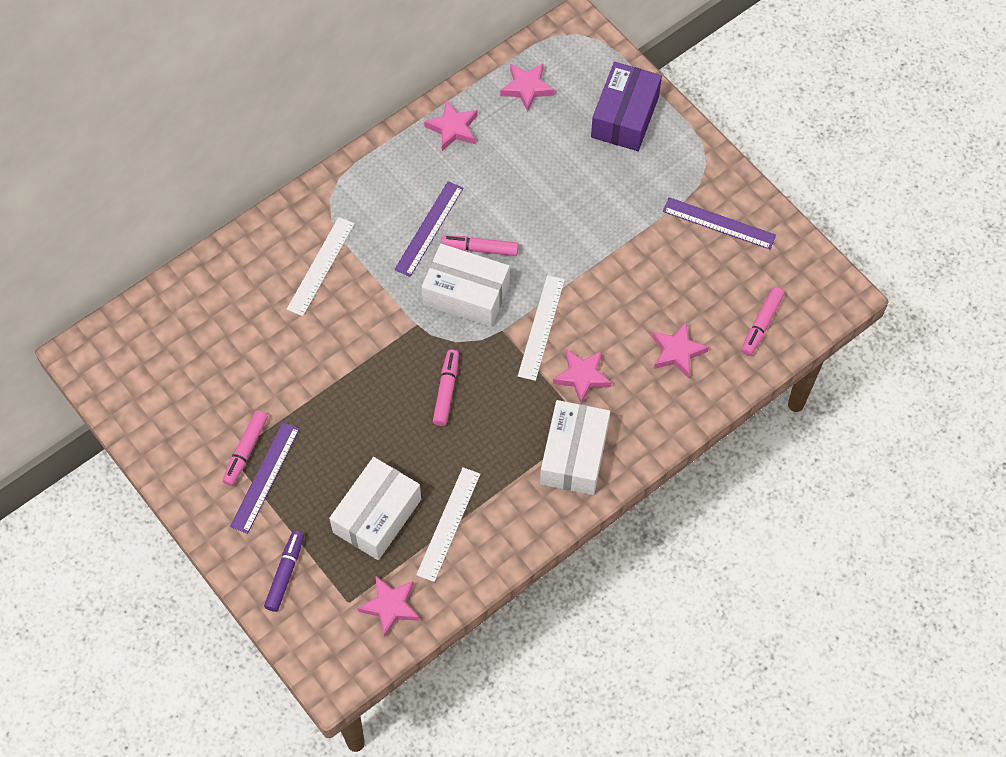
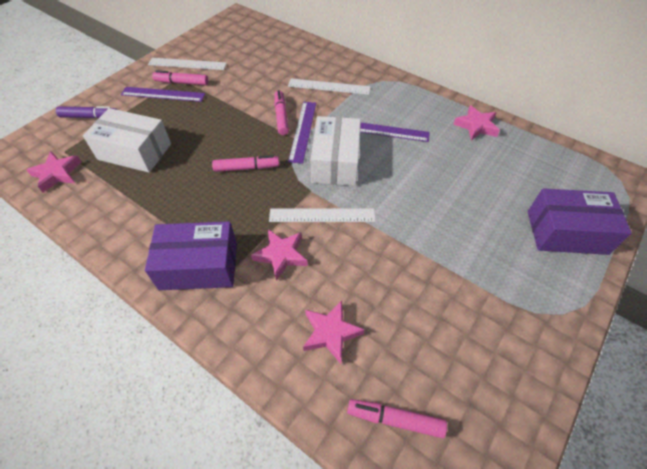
camera: 75 degrees right, 10 degrees down
(448, 524) = (128, 193): white ruler -> white ruler (187, 64)
(480, 249) = (379, 162): pink marker -> pink marker (281, 116)
(527, 88) = (543, 160): pink star -> none
(574, 455) = (199, 266): white box -> purple box
(719, 223) = (501, 342): purple ruler -> purple ruler (303, 131)

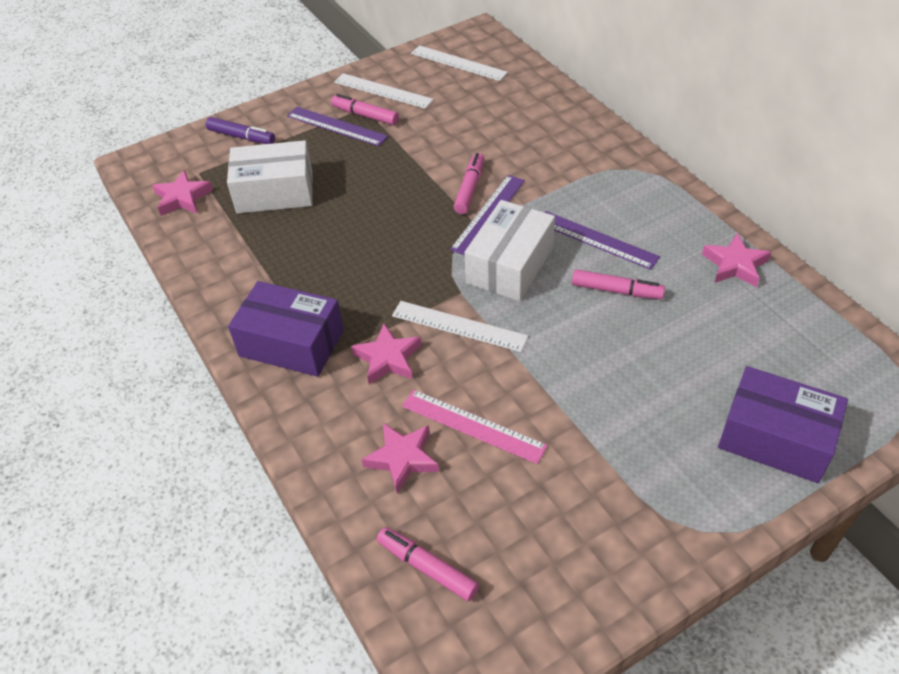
camera: 25 degrees right, 5 degrees down
(134, 152) = (275, 192): white box -> white box turned 45 degrees counterclockwise
(247, 168) = (396, 244): pink marker -> pink marker (616, 291)
(329, 86) = (554, 161): white ruler -> white ruler (458, 63)
(370, 288) = (473, 426): none -> pink ruler

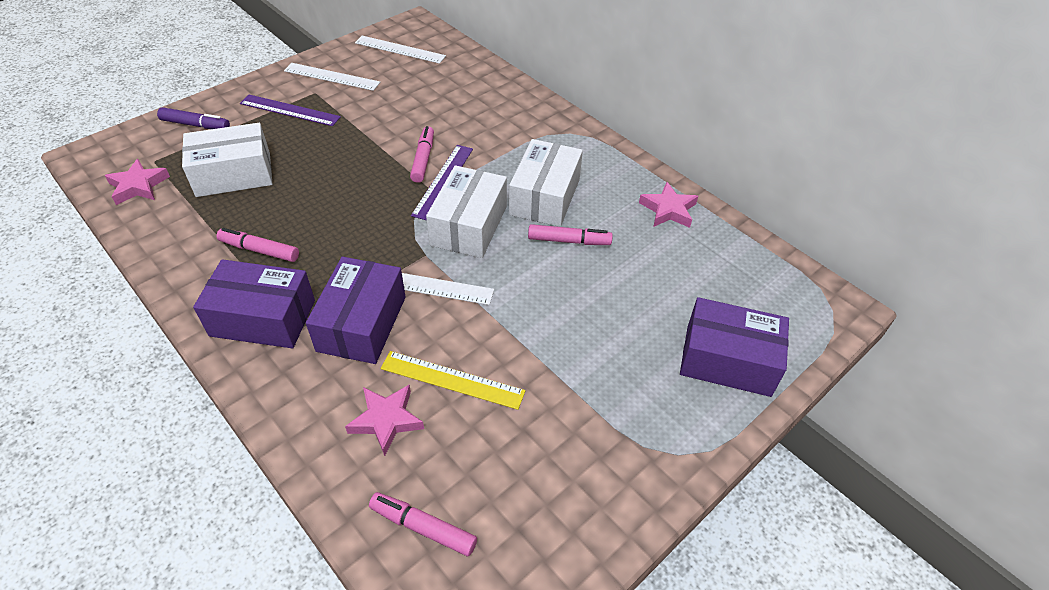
camera: 15 degrees left, 0 degrees up
(365, 115) = (317, 99): pink marker -> pink marker (259, 250)
(388, 358) = (361, 323): pink star -> purple box
(473, 426) = (452, 380): pink ruler -> yellow ruler
(596, 240) = (544, 197): purple ruler -> white box

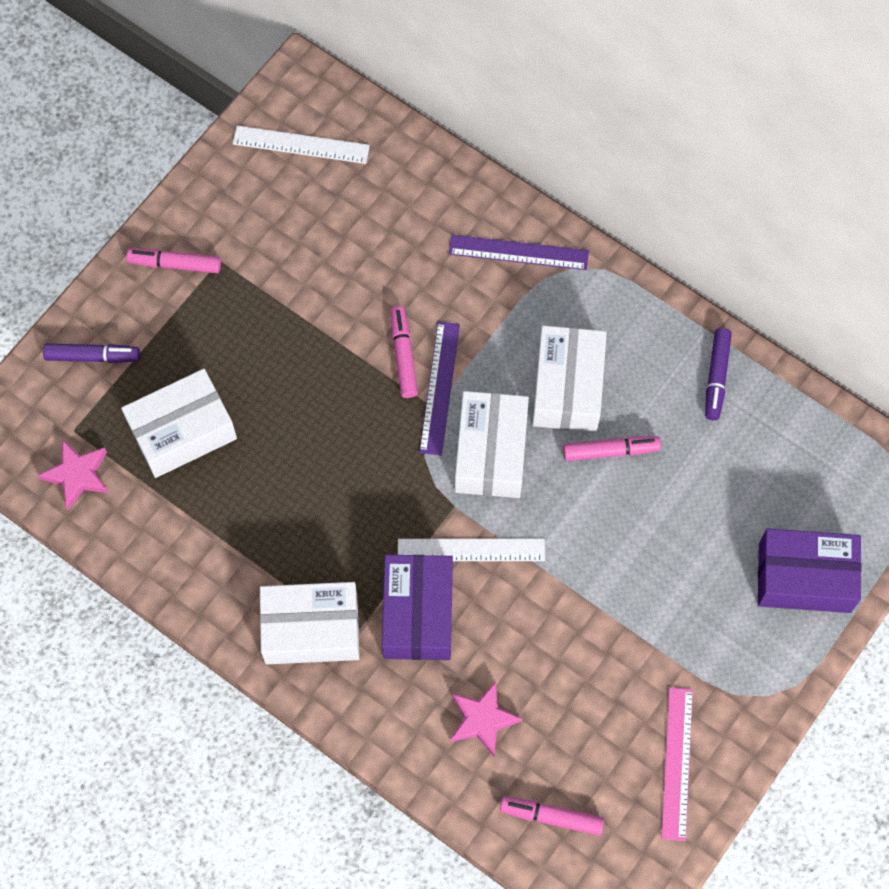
camera: 10 degrees left, 20 degrees up
(259, 250) = (266, 540): pink marker -> pink marker (175, 264)
(263, 318) = (311, 629): purple box -> white box
(290, 110) = (201, 303): purple ruler -> purple ruler (518, 252)
(331, 77) = (229, 224): white ruler -> none
(452, 380) = (532, 661): yellow ruler -> none
(571, 500) = (677, 763): none -> pink ruler
(668, 210) = (716, 377): pink star -> purple marker

